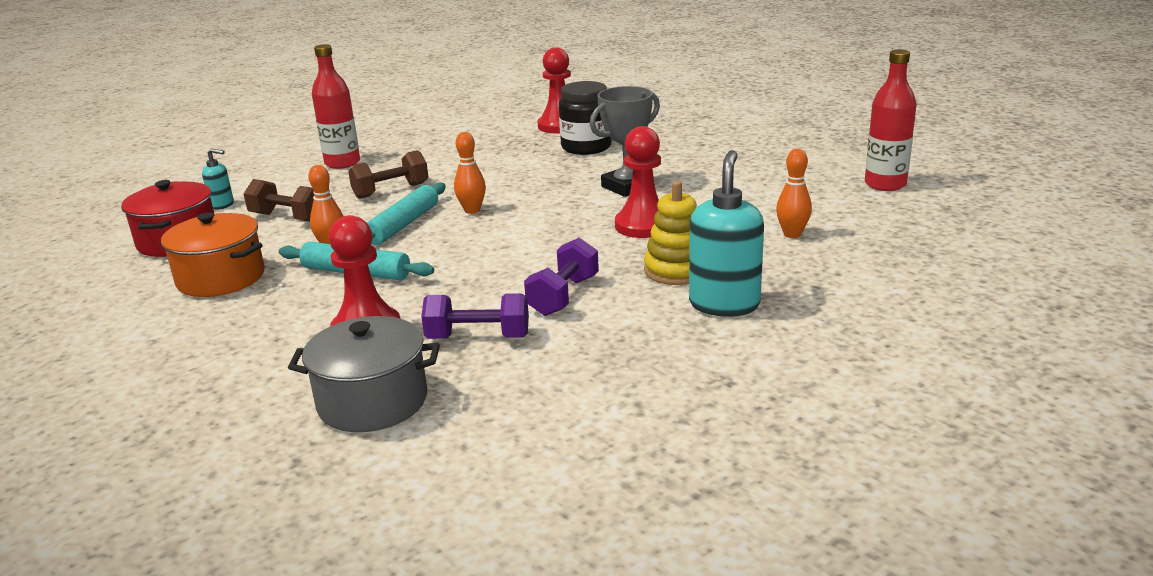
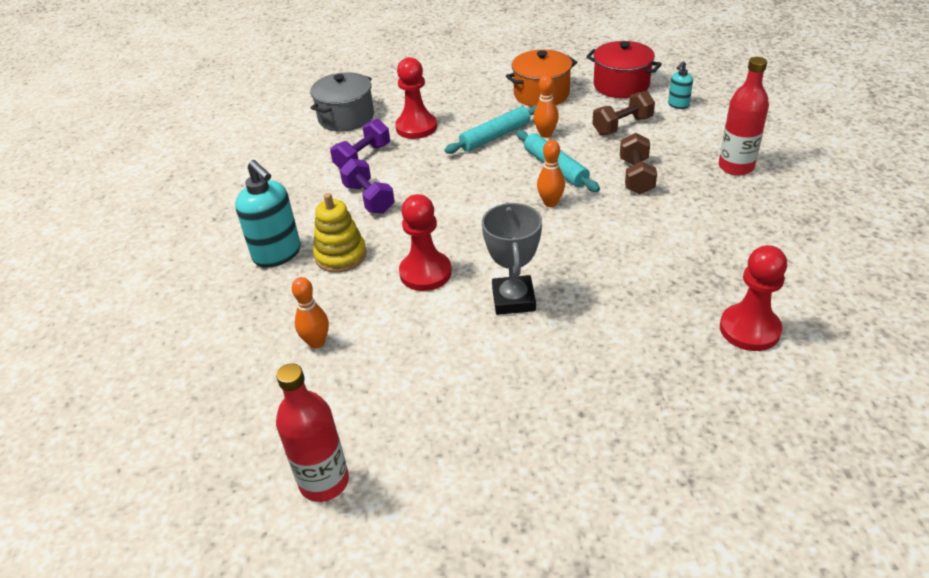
camera: 125 degrees right, 15 degrees up
(586, 147) = (651, 319): black jar -> none

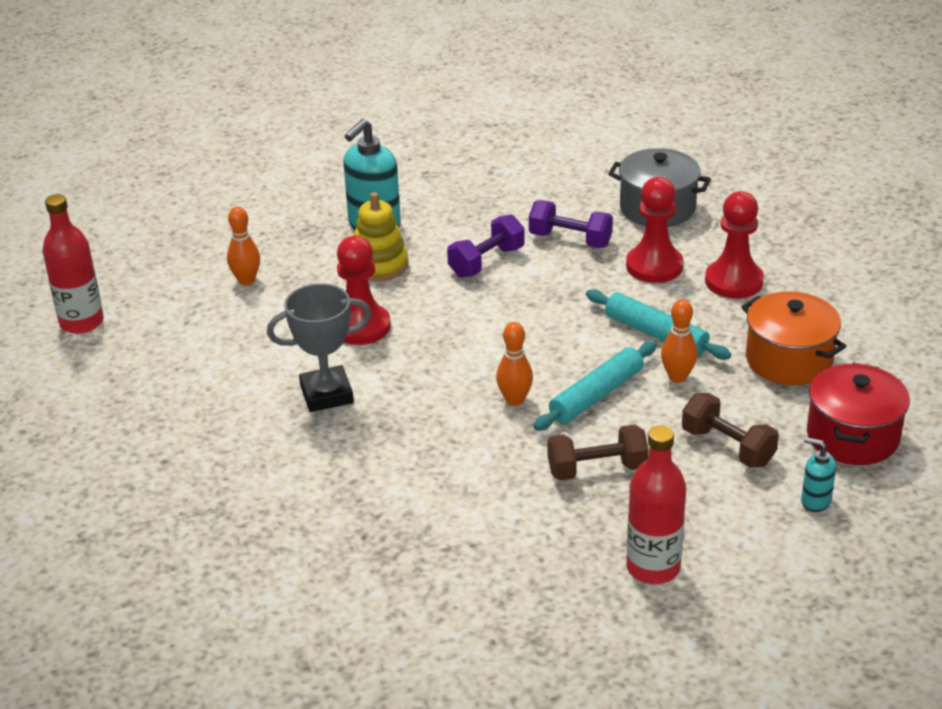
camera: 75 degrees right, 5 degrees down
(749, 329) = (300, 581): red pawn -> red pawn (734, 281)

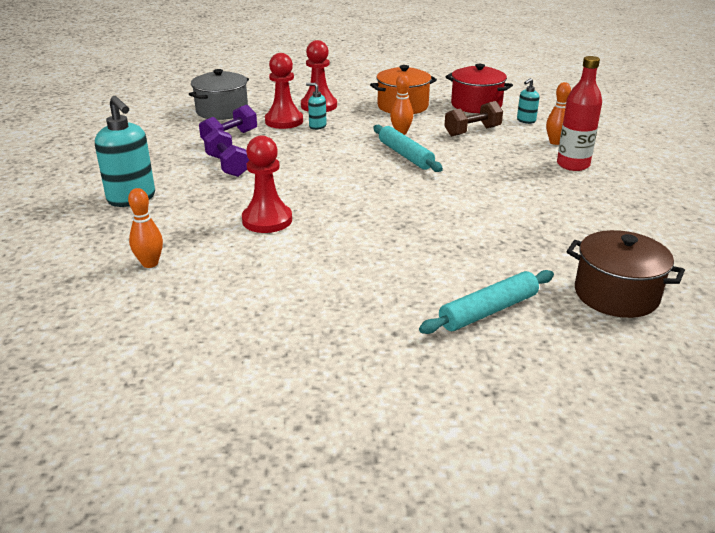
camera: 75 degrees left, 5 degrees down
(81, 322) = (126, 369): red bottle -> none
(278, 622) = (616, 294): none -> brown pot
(326, 394) = (346, 244): grey trophy -> none
(379, 265) = (190, 203): yellow stacking toy -> none
(514, 400) = (395, 179): orange bowling pin -> orange bowling pin (555, 142)
(597, 469) = (479, 166): brown dumbbell -> none
(654, 298) = (317, 126): none -> turquoise soap dispenser
(656, 334) = (354, 131): turquoise rolling pin -> turquoise rolling pin (488, 311)

